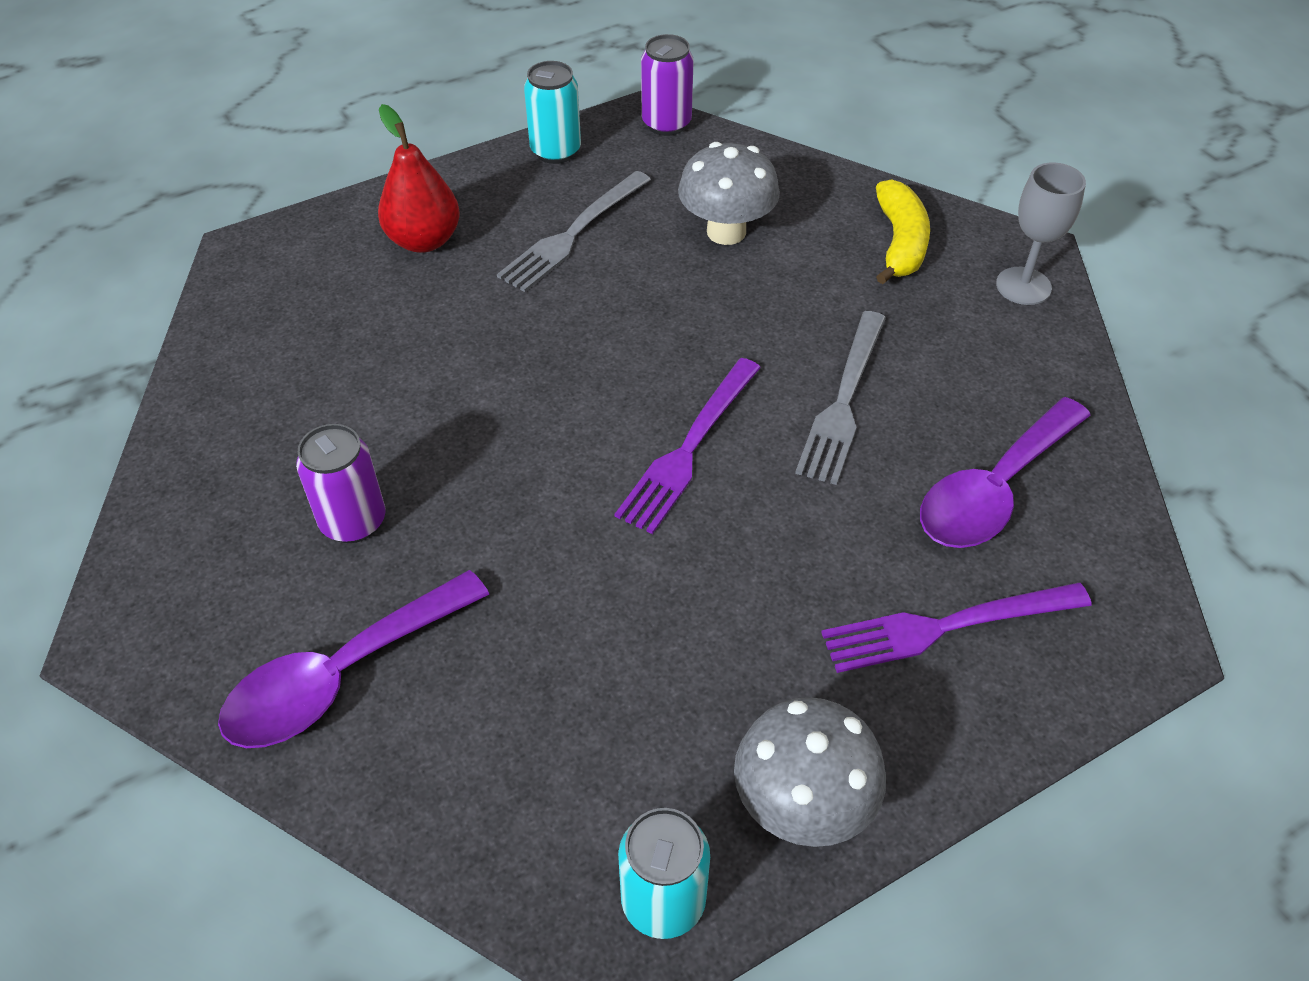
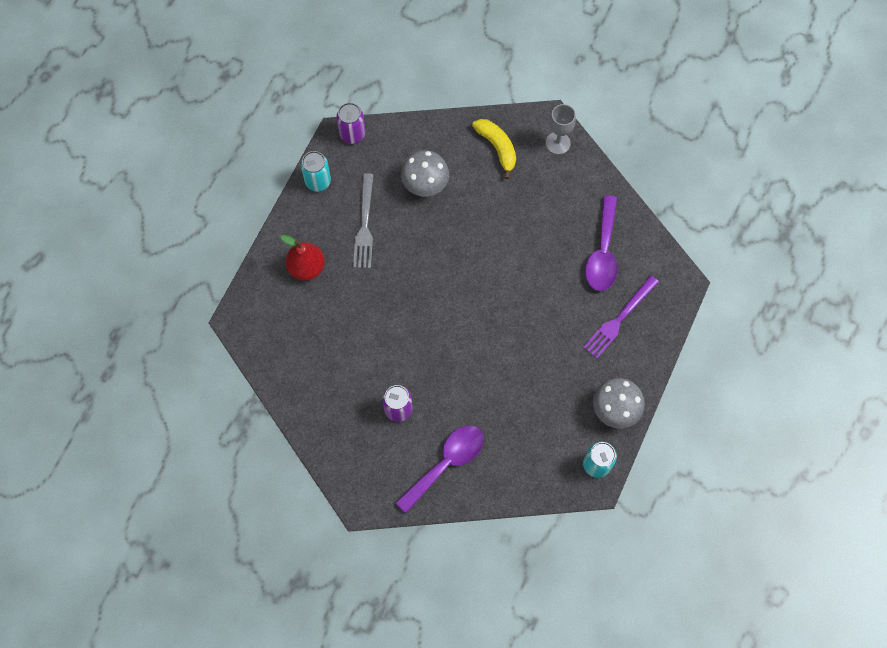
camera: 35 degrees left, 20 degrees up
(342, 675) = (446, 464): purple spoon -> purple spoon turned 150 degrees counterclockwise
(688, 449) = (489, 302): purple fork -> none
(843, 401) = (528, 245): grey fork -> none

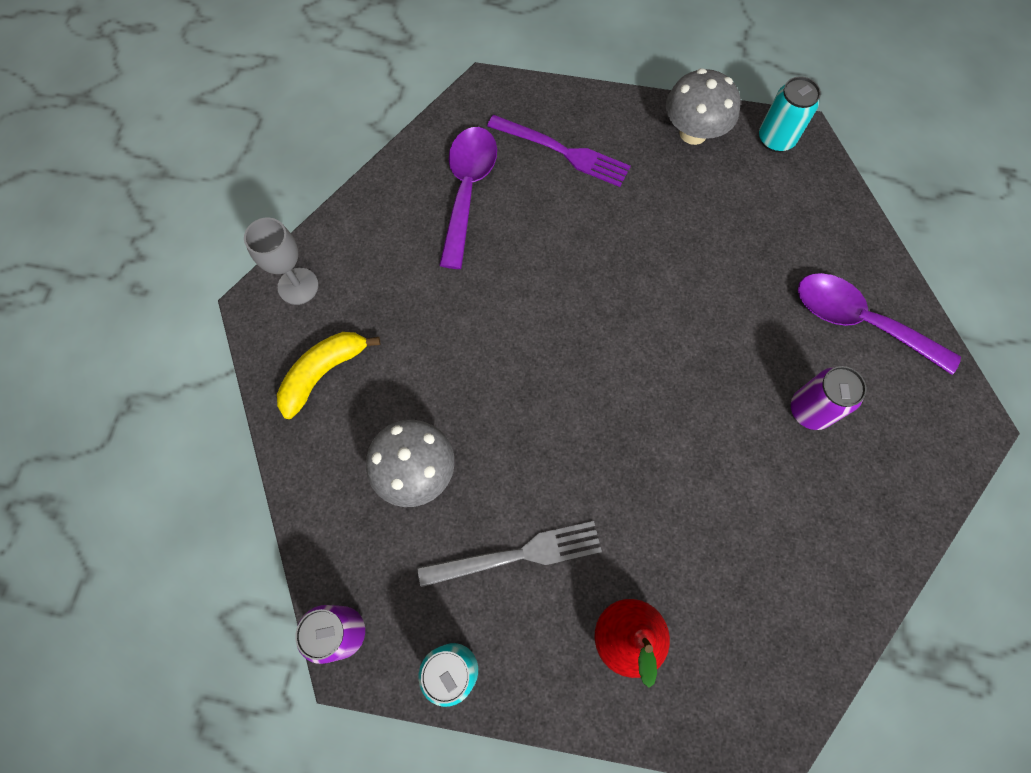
camera: 105 degrees left, 0 degrees up
(602, 252) = (467, 190): purple spoon -> purple spoon turned 75 degrees counterclockwise

